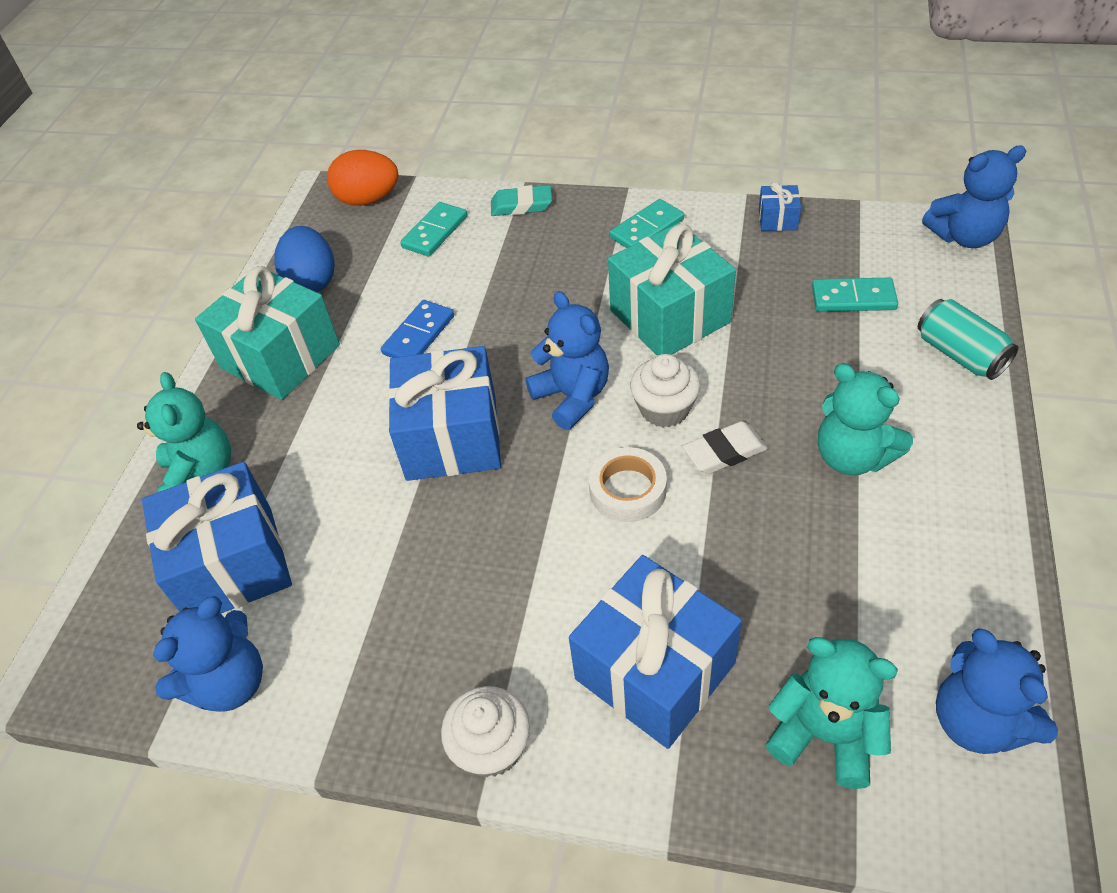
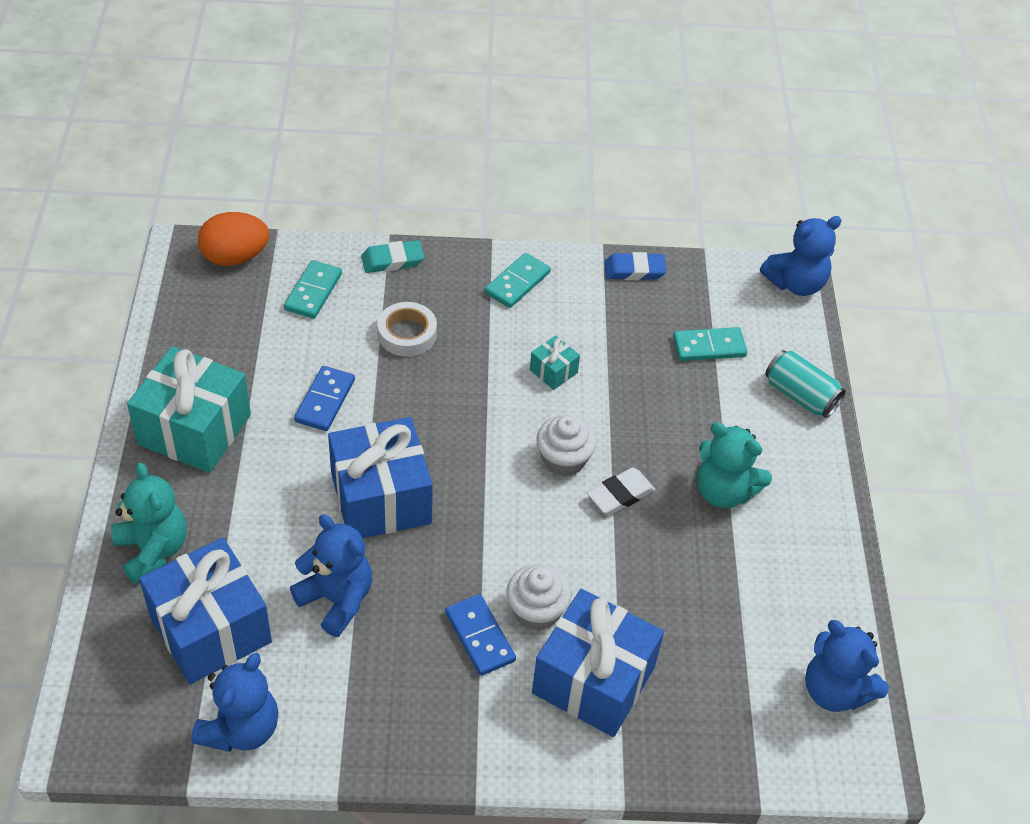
camera: 20 degrees left, 0 degrees up
(312, 281) = (203, 349): blue egg -> none
(491, 747) = (476, 752): white cupcake -> white cupcake (536, 611)
(527, 602) = (480, 636): none -> blue domino
(572, 397) = (481, 453): blue teddy bear -> blue teddy bear (336, 600)
(627, 490) = (545, 534): white tape -> white tape (407, 334)
(670, 316) = (553, 371): turquoise gift -> turquoise gift, size x0.44
(777, 219) = (634, 270): blue gift -> blue eraser
(824, 735) = (727, 713): turquoise teddy bear -> none

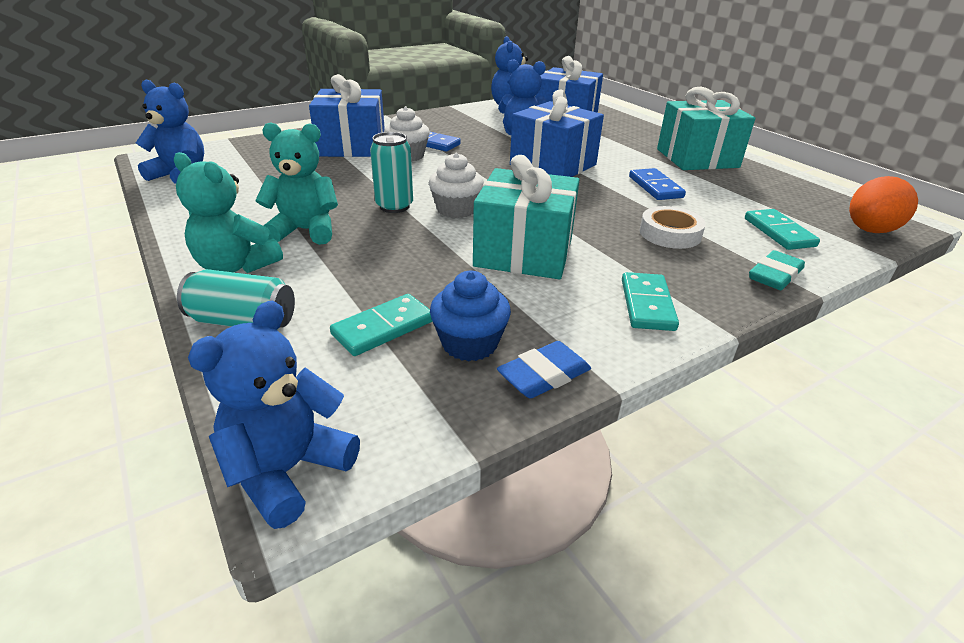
camera: 150 degrees right, 15 degrees down
(153, 550) = (631, 127): turquoise teddy bear -> turquoise teddy bear (236, 266)
(553, 371) = (524, 252): turquoise gift -> turquoise gift, size x2.27
(620, 495) = (394, 206): white eraser -> turquoise can
(661, 309) = (469, 343): none -> blue cupcake

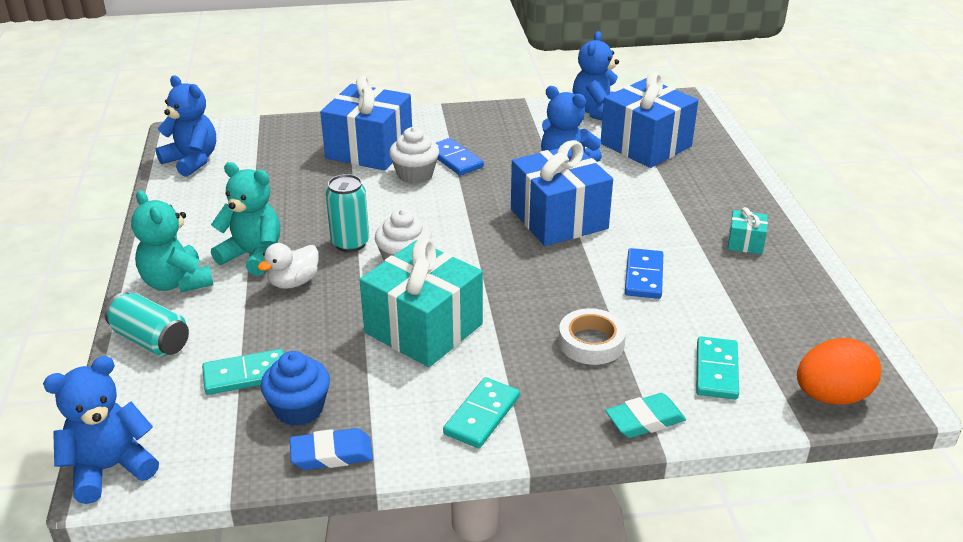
camera: 25 degrees right, 0 degrees up
(365, 243) = (294, 282): none -> white duck
(697, 158) = (745, 243): turquoise gift -> turquoise gift, size x0.44

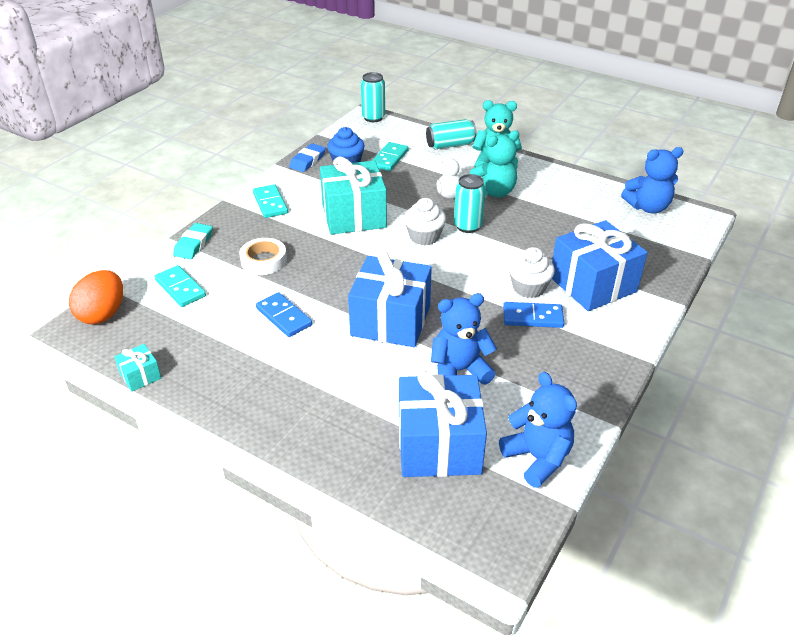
camera: 130 degrees right, 5 degrees up
(110, 468) = (373, 118): blue teddy bear -> turquoise can
(745, 243) = (246, 392): turquoise gift -> turquoise gift (140, 376)

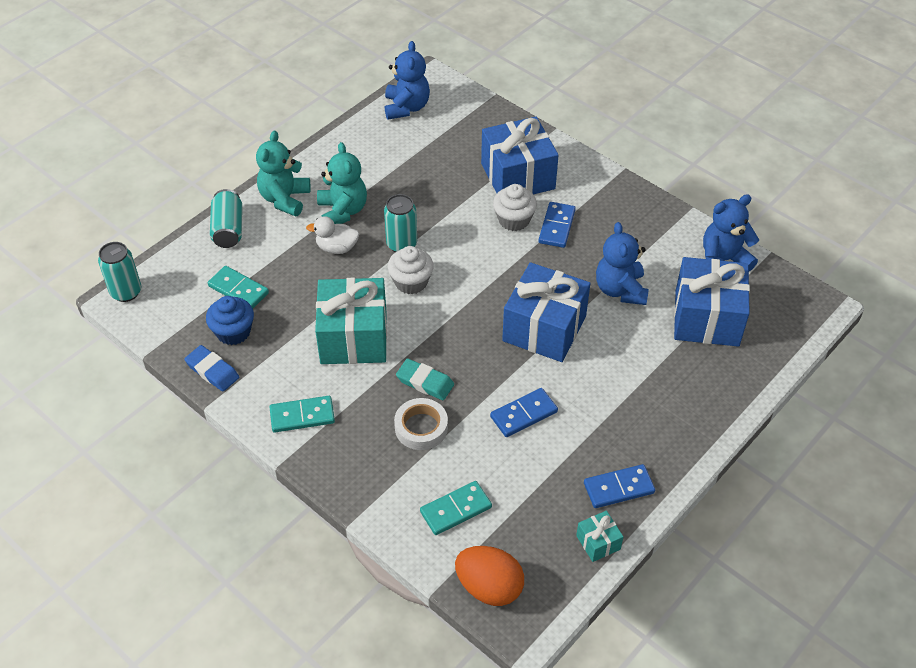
camera: 80 degrees left, 10 degrees up
(193, 244) = (370, 497): turquoise eraser -> turquoise eraser (425, 382)
(201, 386) = (618, 488): none -> blue domino

